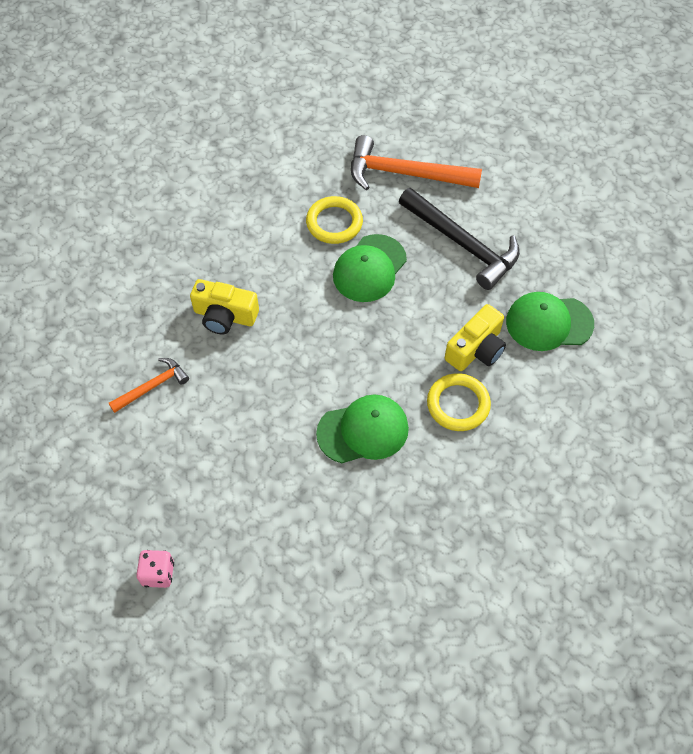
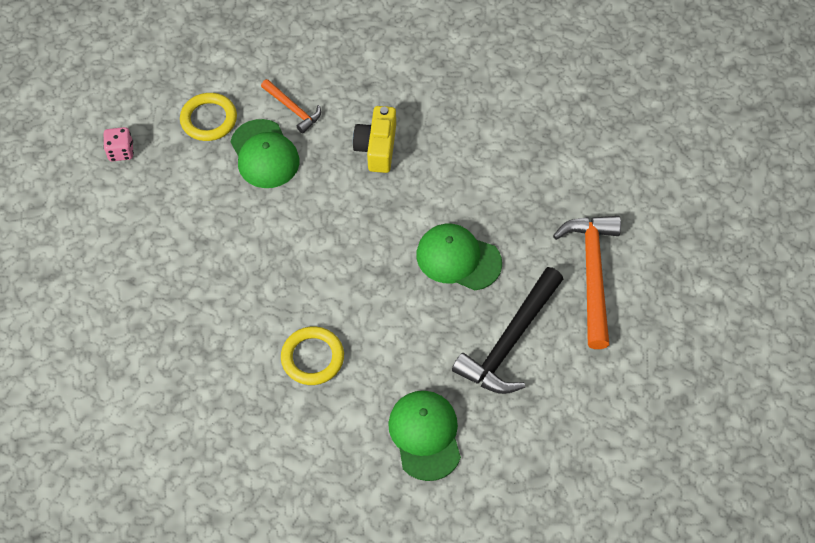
camera: 80 degrees right, 0 degrees up
(334, 223) = (508, 219): yellow ring -> yellow ring (209, 119)
(363, 431) = (272, 280): green cap -> green cap (264, 154)
(476, 349) = (379, 368): yellow camera -> none

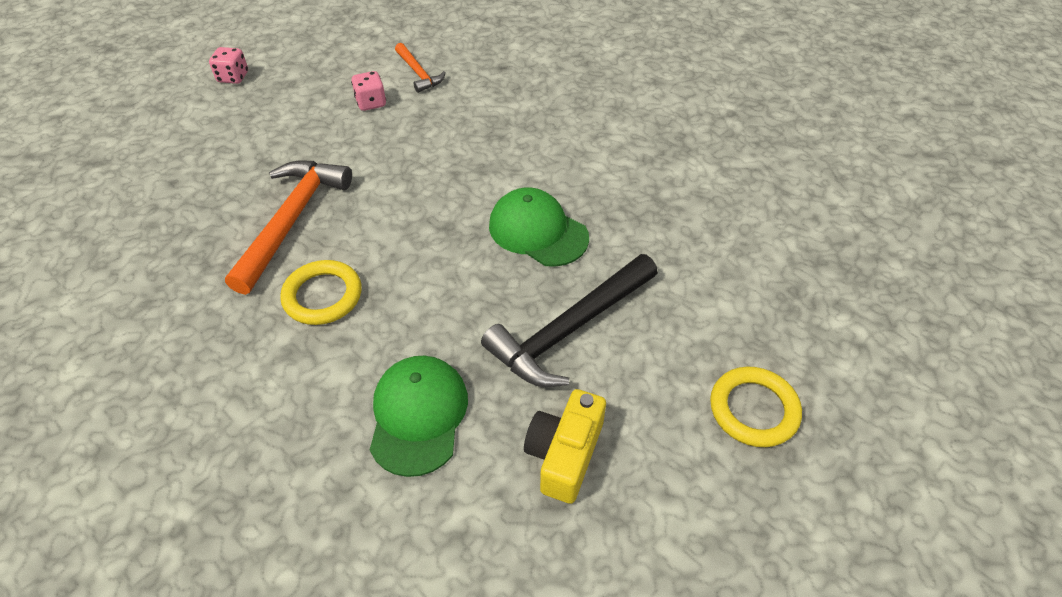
camera: 15 degrees right, 10 degrees down
(209, 119) = (332, 67): yellow ring -> yellow ring (753, 409)
(264, 154) = (371, 103): green cap -> pink dice
(377, 148) = (489, 117): yellow camera -> yellow camera (564, 454)
(592, 274) = (697, 279): orange hammer -> orange hammer (292, 220)

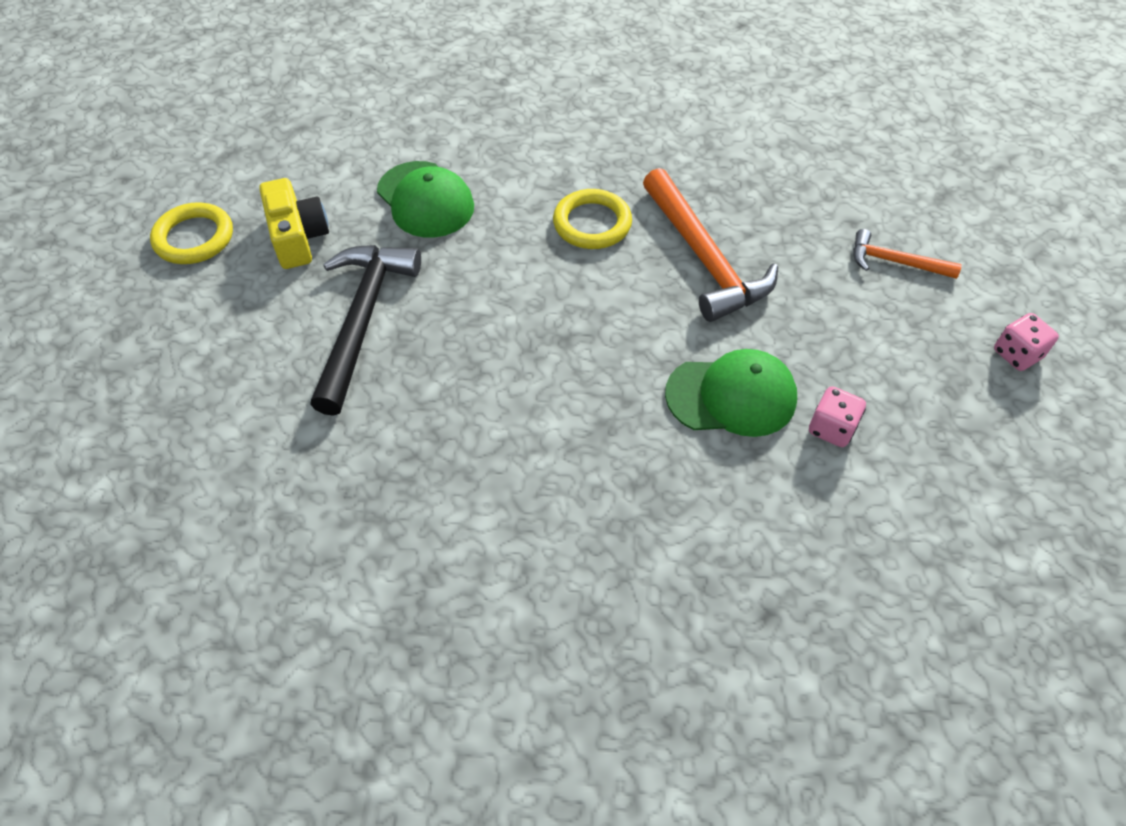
camera: 140 degrees right, 5 degrees up
(418, 73) = (848, 516): orange hammer -> orange hammer (895, 262)
(538, 231) = (474, 392): green cap -> green cap (731, 396)
(753, 409) = (160, 350): yellow ring -> yellow ring (194, 238)

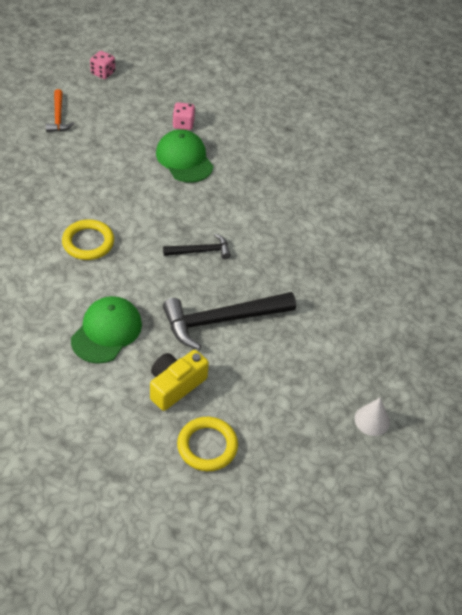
camera: 120 degrees left, 5 degrees down
(74, 424) = (372, 420): none -> white cone
(506, 343) = (201, 251): none -> black hammer
(704, 258) = (93, 188): orange hammer -> none

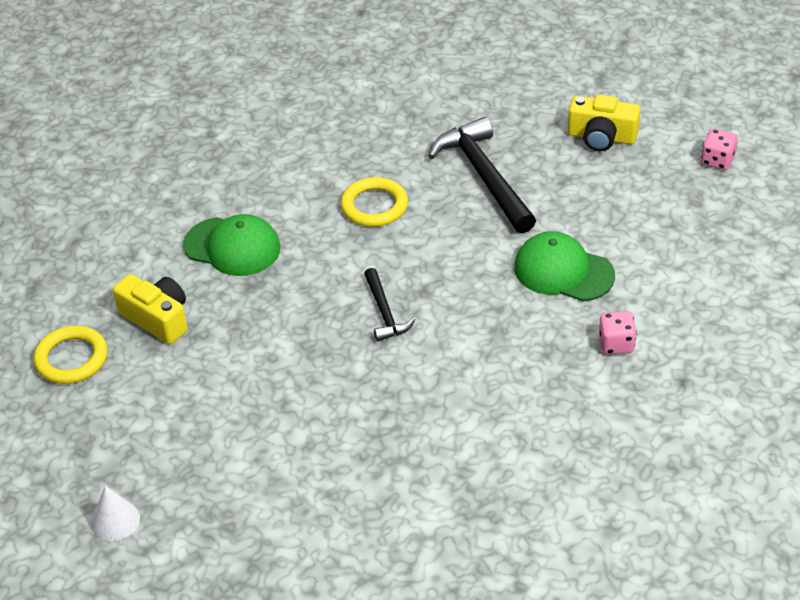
camera: 90 degrees right, 5 degrees down
(58, 117) = (601, 137): orange hammer -> yellow camera
(183, 124) = (640, 259): pink dice -> pink dice (616, 344)
(184, 159) = (563, 271): green cap -> green cap turned 120 degrees counterclockwise
(222, 320) = (266, 348): black hammer -> black hammer (484, 176)

